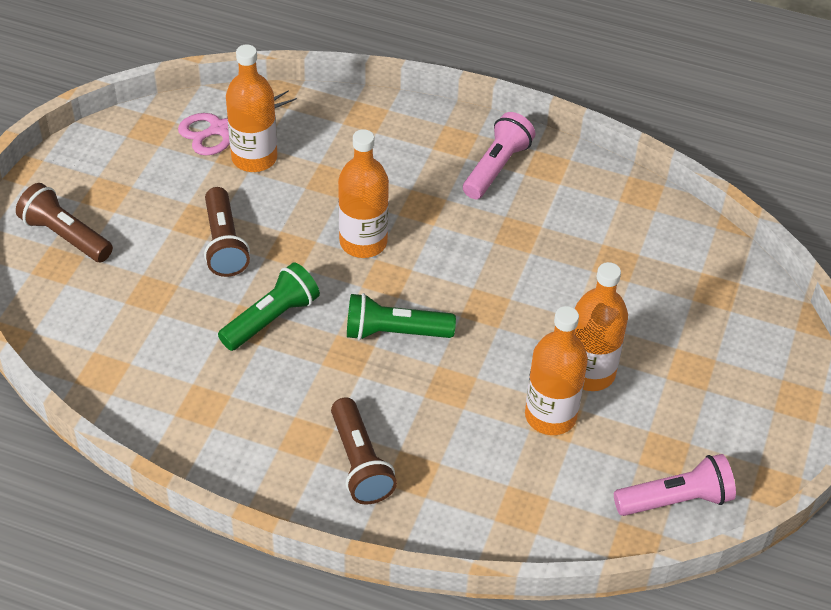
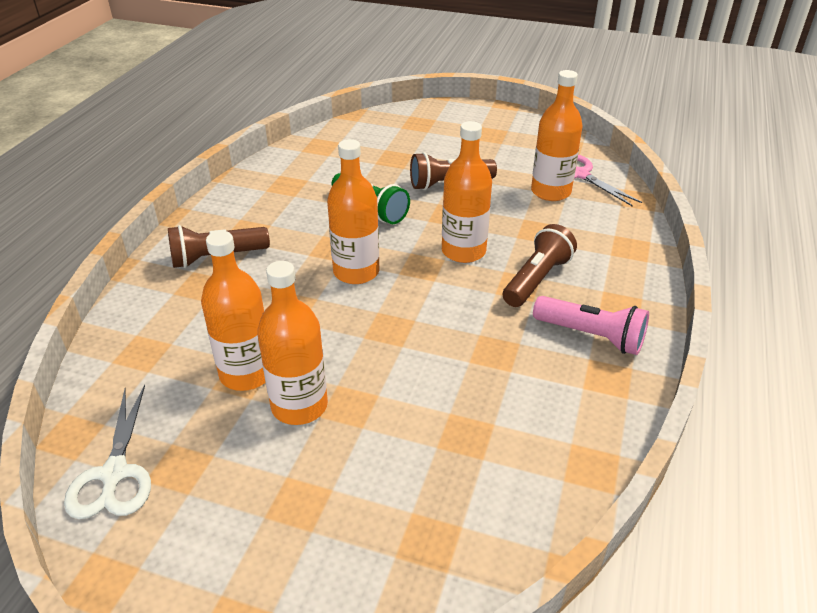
camera: 90 degrees right, 10 degrees down
(65, 236) = (445, 123): brown flashlight -> brown flashlight (536, 279)
(394, 332) = (356, 272): green flashlight -> orange bottle
(675, 499) = (114, 474): pink flashlight -> white scissors

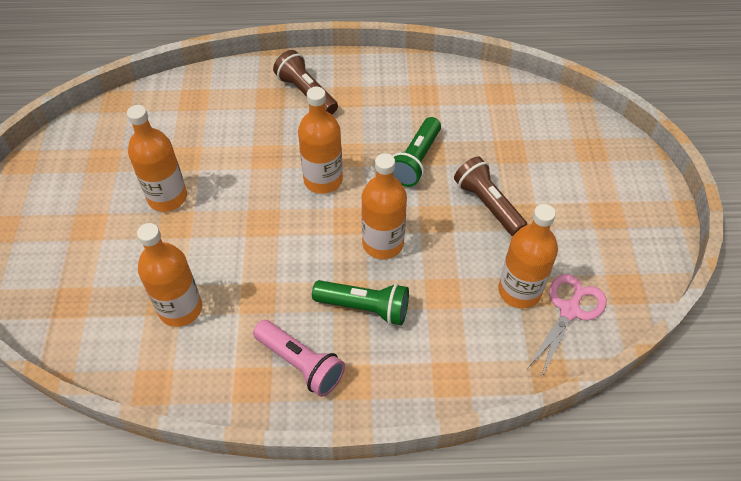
camera: 70 degrees right, 15 degrees up
(114, 474) = (92, 133): white scissors -> none
(246, 373) = (189, 158): orange bottle -> orange bottle (180, 309)
(536, 279) = (364, 307): brown flashlight -> green flashlight
(591, 336) = (301, 363): pink flashlight -> pink flashlight turned 60 degrees counterclockwise

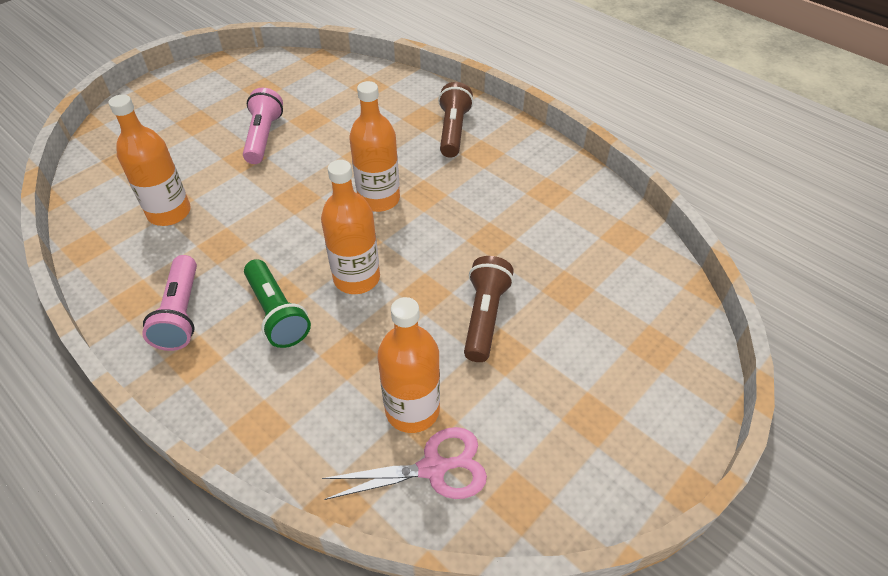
camera: 45 degrees right, 5 degrees down
(167, 197) = (263, 137): orange bottle -> pink flashlight
(416, 161) = (470, 237): green flashlight -> none

